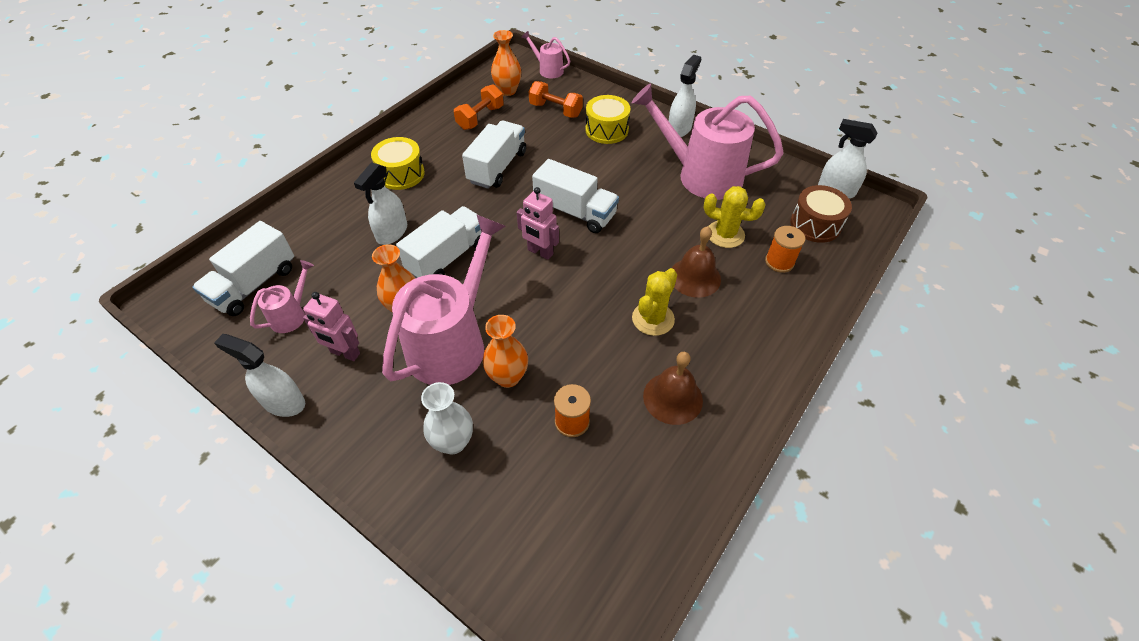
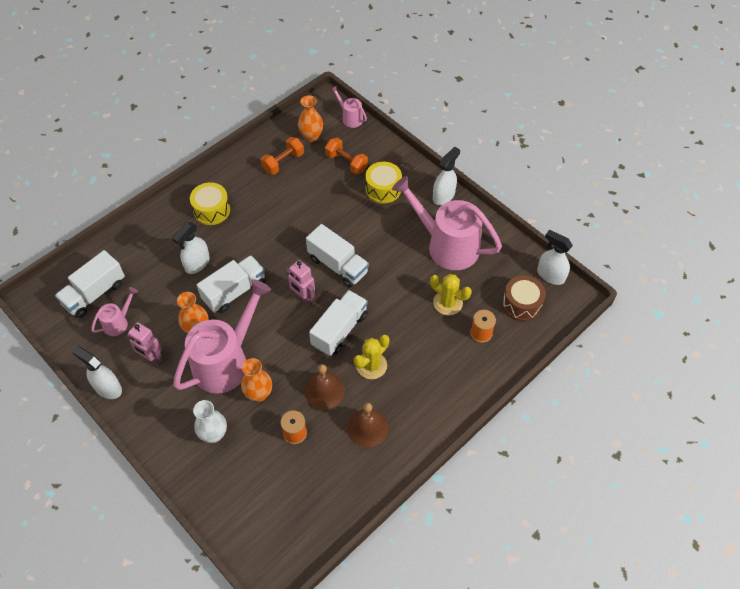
camera: 10 degrees right, 5 degrees up
(497, 167) = (287, 214): white truck -> white truck (339, 330)
(695, 277) = (412, 336): brown bell -> brown bell (324, 390)

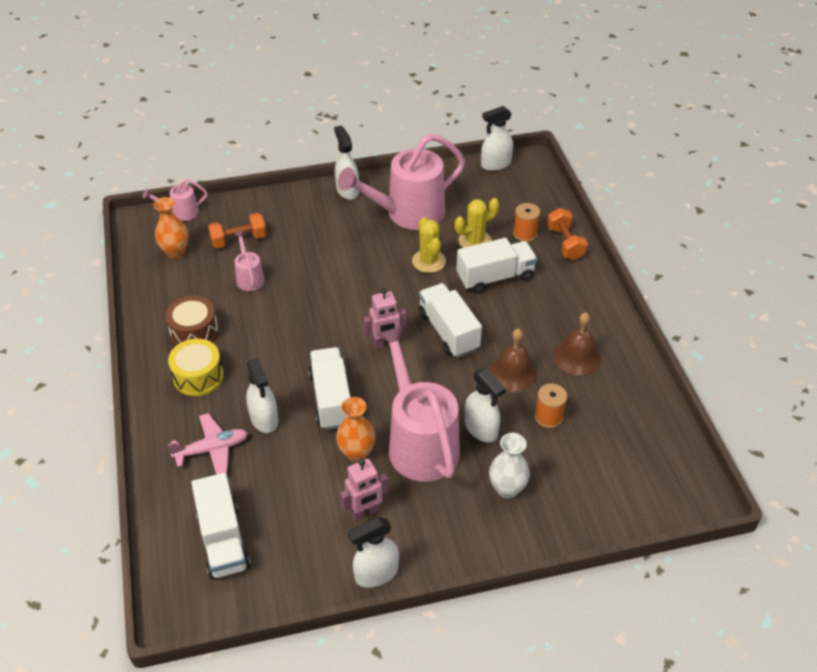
camera: 60 degrees left, 10 degrees down
(118, 322) = (287, 528): pink watering can -> pink watering can (249, 277)
(158, 250) = (212, 449): none -> pink plane
(259, 394) = (481, 429): orange vase -> white spray bottle
(283, 162) = (189, 288): orange dumbbell -> orange dumbbell (565, 243)
(338, 265) = (366, 300): white truck -> white truck (495, 277)
(371, 365) = (507, 325): yellow cactus -> yellow cactus (429, 261)
(383, 189) = (300, 227): yellow drum -> none
(521, 304) = (513, 195): brown drum -> brown drum (194, 332)

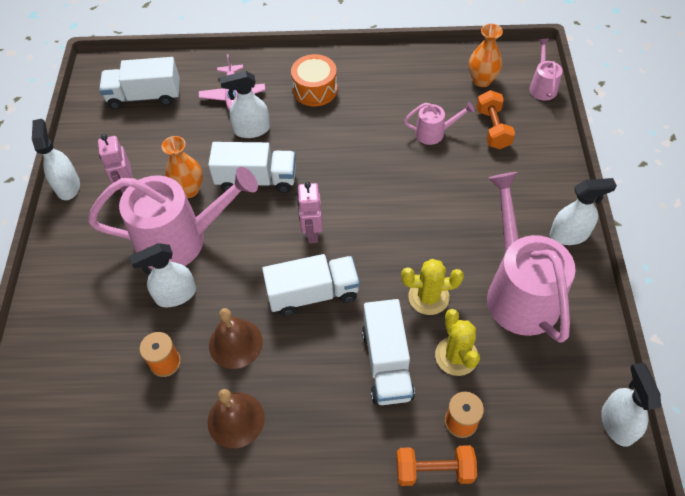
camera: 105 degrees right, 10 degrees up
(194, 332) = (369, 89): brown drum -> none
(198, 376) = (315, 90): yellow drum -> orange drum
(507, 489) = (100, 300): white vase -> none

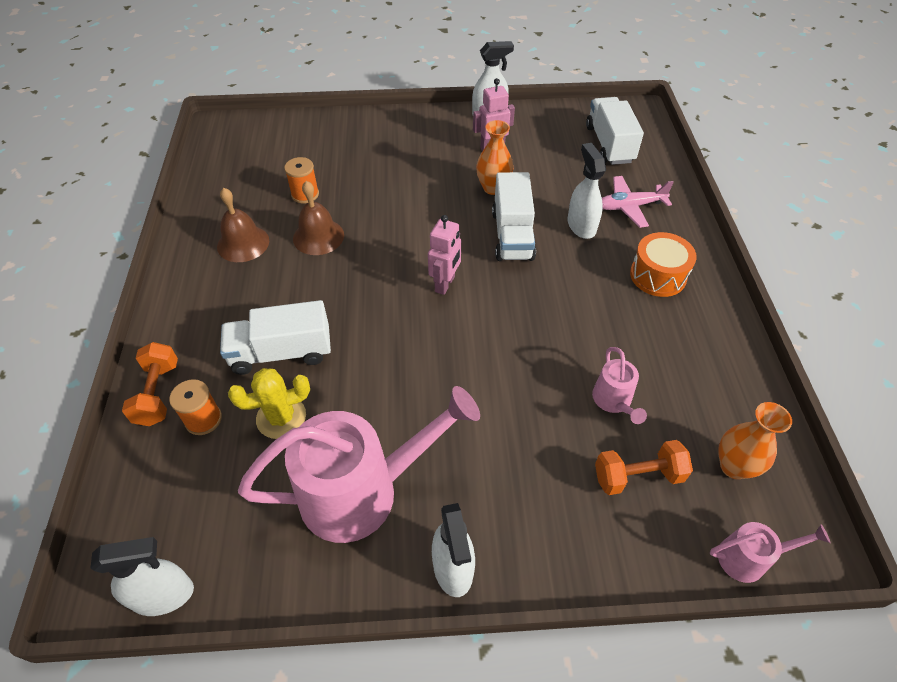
camera: 85 degrees right, 5 degrees down
(175, 295) = (372, 193): white spray bottle -> none
(181, 239) = (433, 190): pink watering can -> none
(312, 233) = (445, 284): pink robot -> pink robot turned 120 degrees clockwise
(313, 293) = (369, 289): white truck -> none
(428, 297) = (359, 391): yellow cactus -> none

